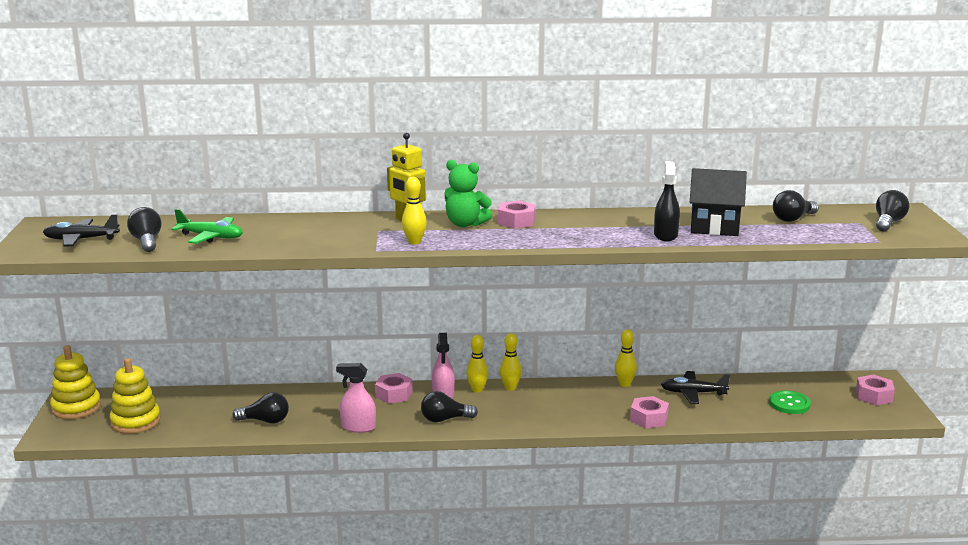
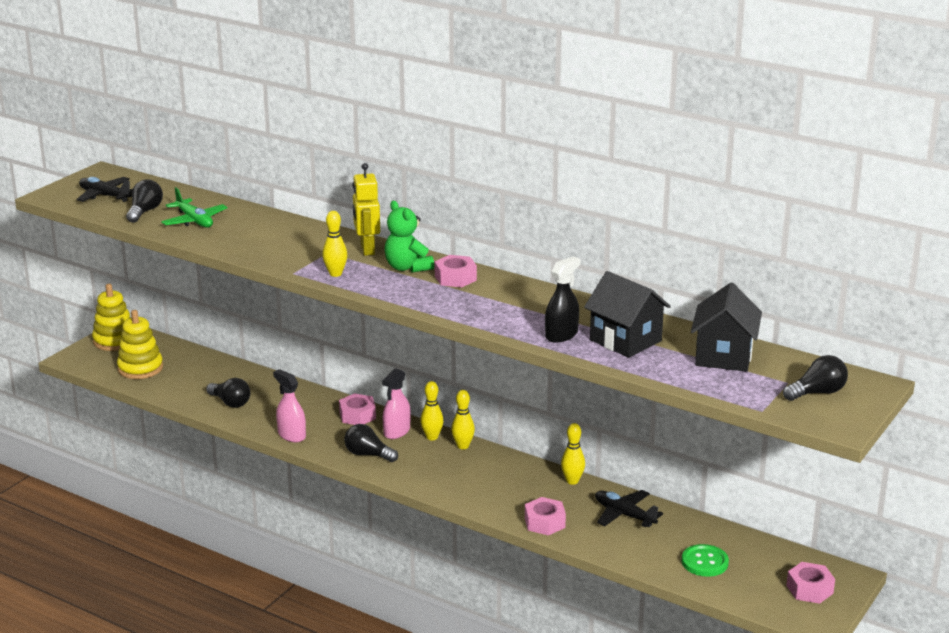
camera: 35 degrees right, 5 degrees up
(793, 219) = (723, 356): black light bulb -> black house

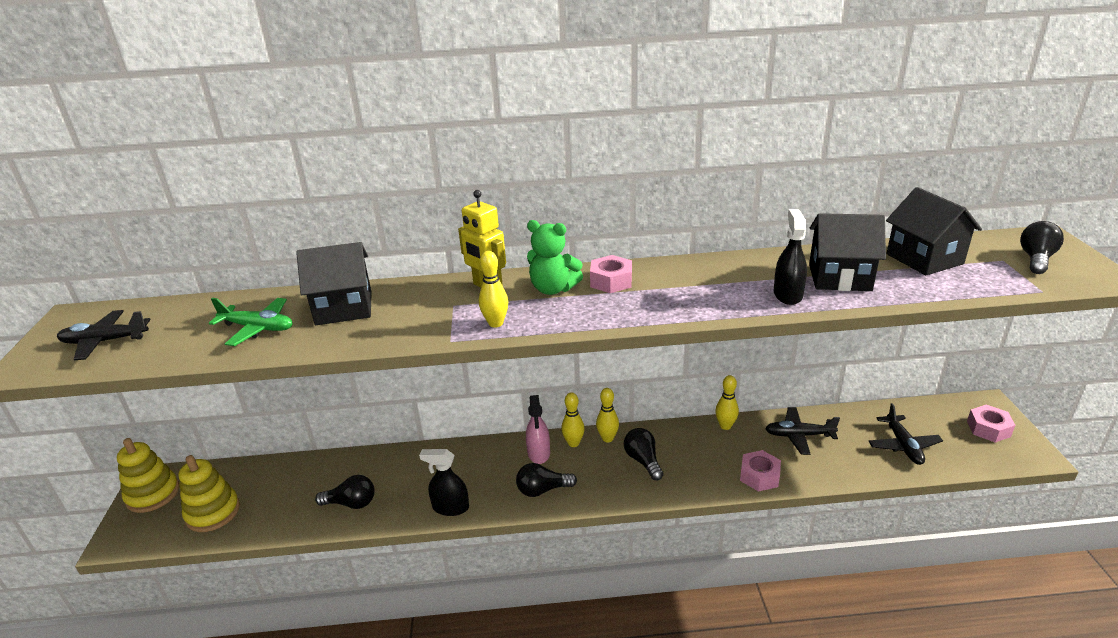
camera: 35 degrees left, 5 degrees up
(145, 211) = (181, 340): black light bulb -> black light bulb (643, 461)
(259, 228) = (344, 308): none -> black house
(291, 435) = (450, 507): pink spray bottle -> black spray bottle
(357, 415) = (487, 455): pink nut -> none
(704, 562) = (903, 445): green button -> black plane

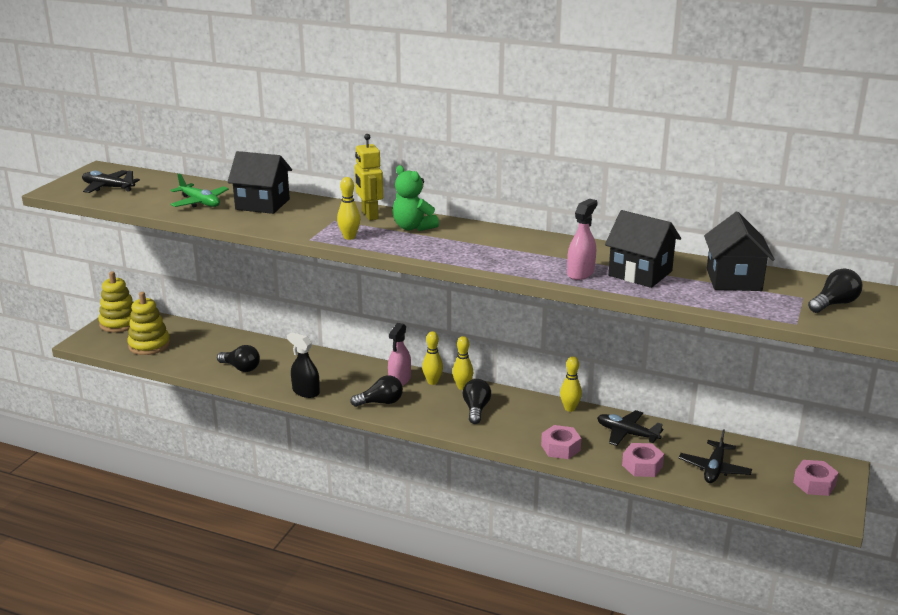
camera: 25 degrees right, 5 degrees down
(542, 490) = (381, 402): black light bulb -> black light bulb turned 150 degrees clockwise
(611, 281) = (460, 233): pink nut -> pink nut (642, 466)
(787, 294) = (580, 273): black spray bottle -> pink spray bottle

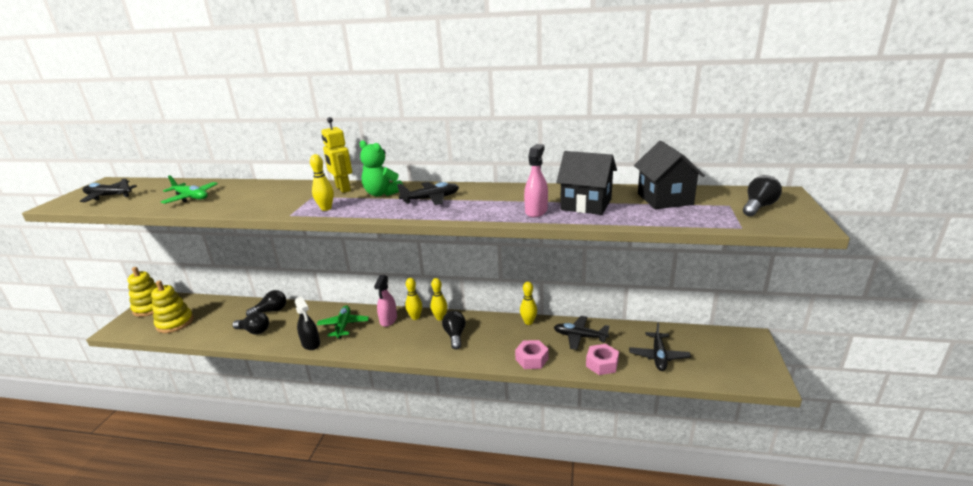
camera: 10 degrees left, 0 degrees up
(262, 204) = (248, 192): black house -> none
(305, 392) = (311, 343): black spray bottle -> black spray bottle turned 150 degrees counterclockwise
(345, 378) = (343, 325): none -> green plane
(381, 402) = (375, 343): black light bulb -> black light bulb (271, 311)
(467, 242) = (431, 199): none -> black plane
(814, 483) = (739, 355): pink nut -> none

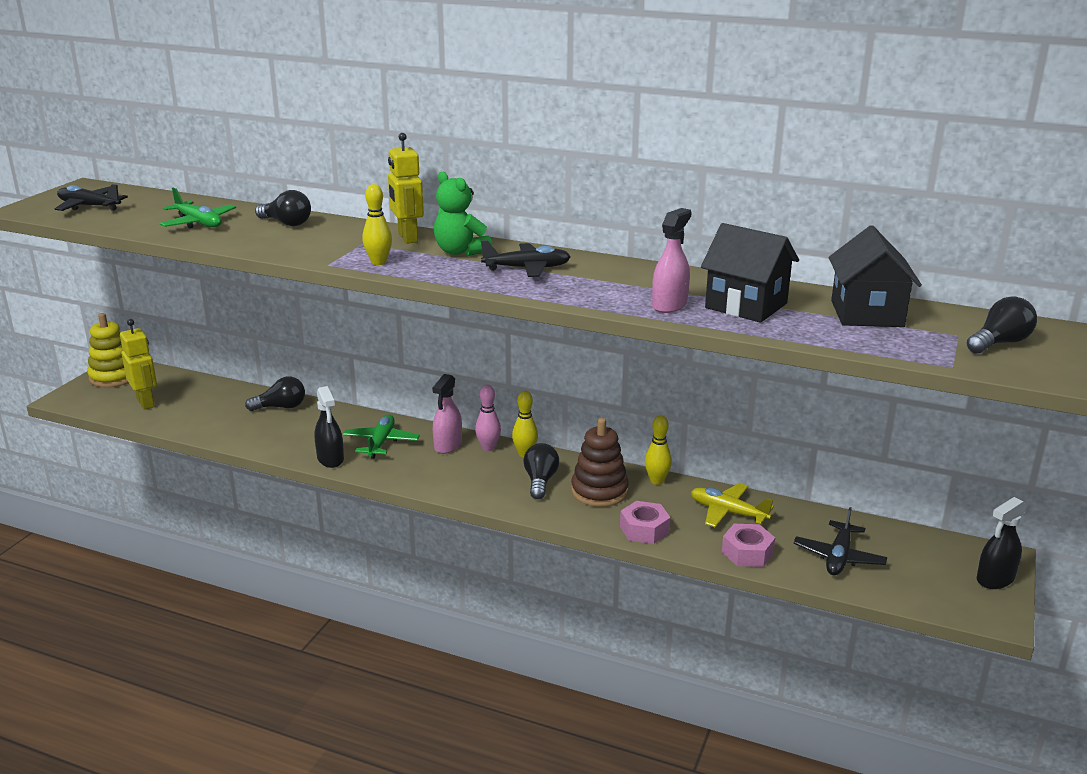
camera: 10 degrees right, 0 degrees up
(175, 323) = (146, 402): yellow stacking toy -> yellow robot
(254, 331) = (254, 430): black light bulb -> black light bulb (286, 223)
(415, 317) = (488, 448): yellow bowling pin -> pink bowling pin
(495, 336) = (599, 491): none -> brown stacking toy
(579, 337) = (728, 512): black plane -> yellow plane
(756, 354) = (995, 579): none -> black spray bottle

